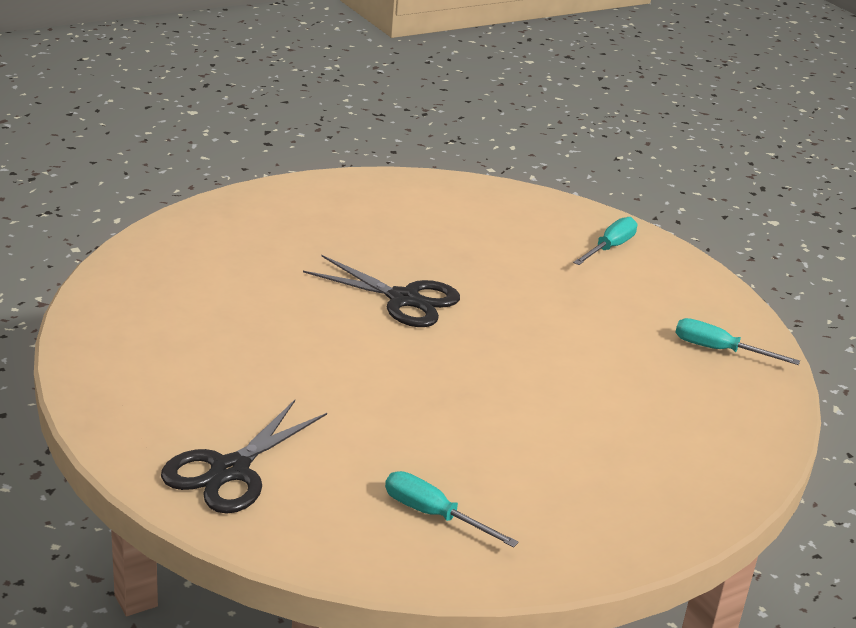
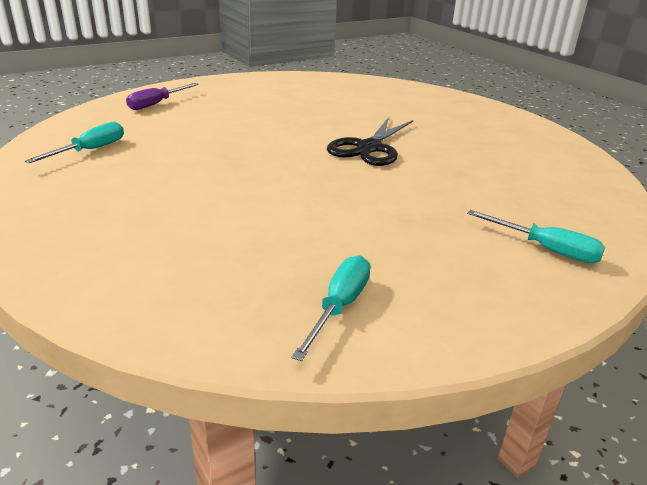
camera: 90 degrees right, 0 degrees up
(230, 470) = (156, 104): black scissors -> purple screwdriver

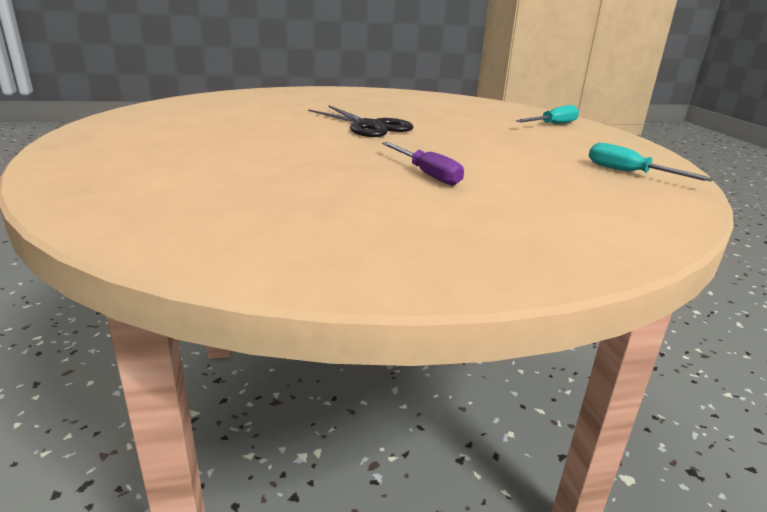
camera: 70 degrees left, 5 degrees down
(90, 150) = (259, 223): turquoise screwdriver -> none
(156, 104) = (116, 176): purple screwdriver -> purple screwdriver (427, 174)

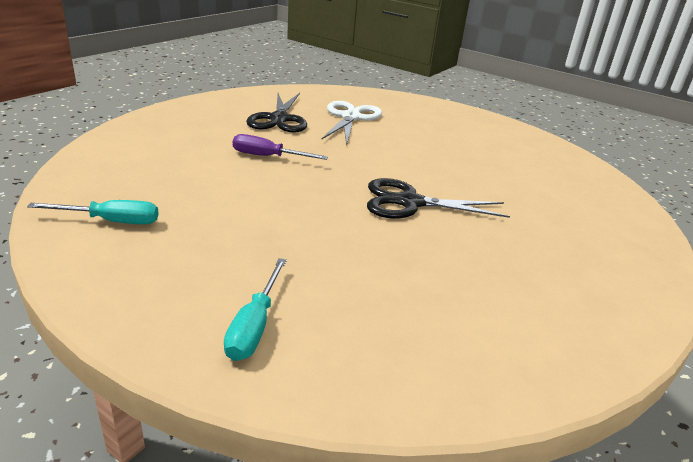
camera: 135 degrees right, 5 degrees up
(224, 181) = (350, 117): none -> white scissors
(326, 206) = (279, 119): none -> black scissors

